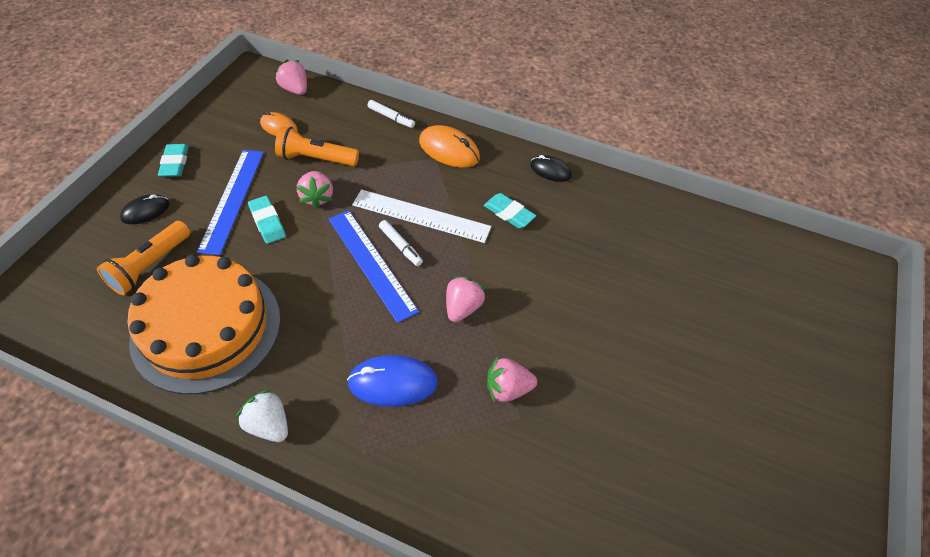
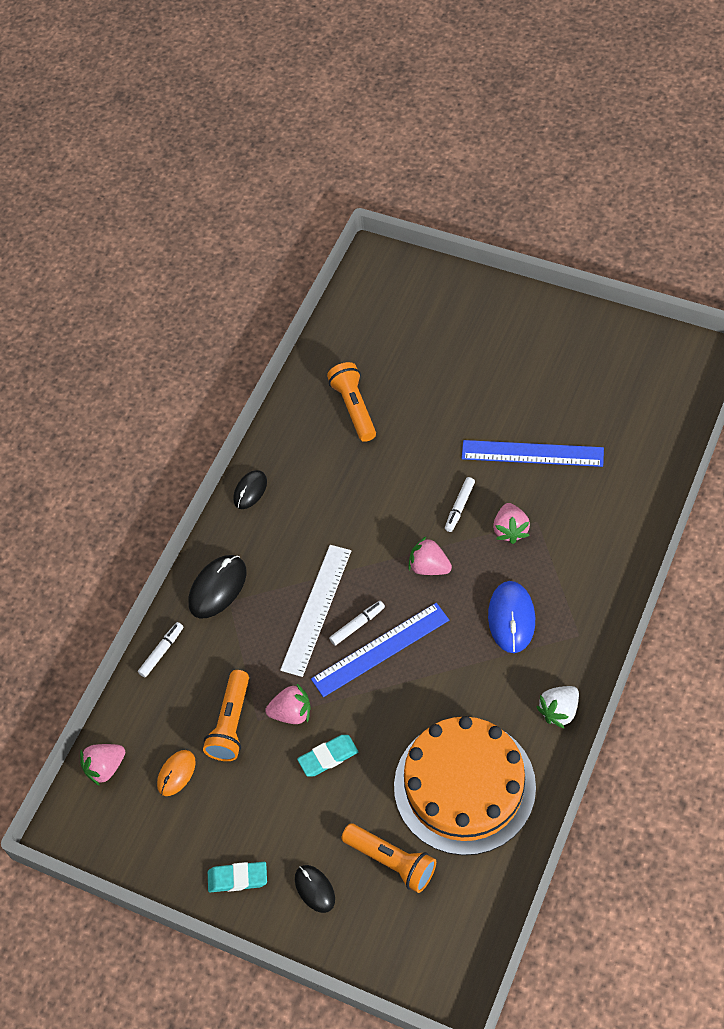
camera: 80 degrees left, 5 degrees up
(232, 199) = (295, 800): blue ruler -> blue ruler (532, 453)
(449, 150) = (218, 588): orange mouse -> black mouse
(509, 213) = (311, 529): turquoise eraser -> none
(537, 339) = (459, 507): none -> white marker
(655, 249) = (354, 408): none -> orange flashlight

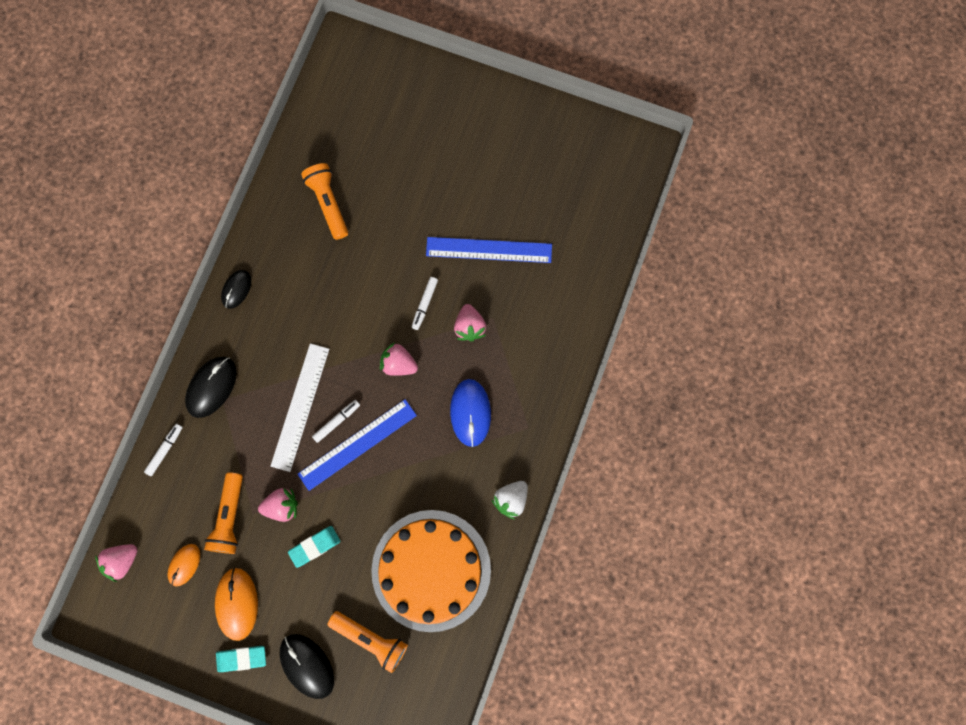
camera: 10 degrees left, 20 degrees up
(235, 817) = (237, 603): none -> orange mouse
(315, 889) = (307, 665): black mouse -> black mouse, size x1.57

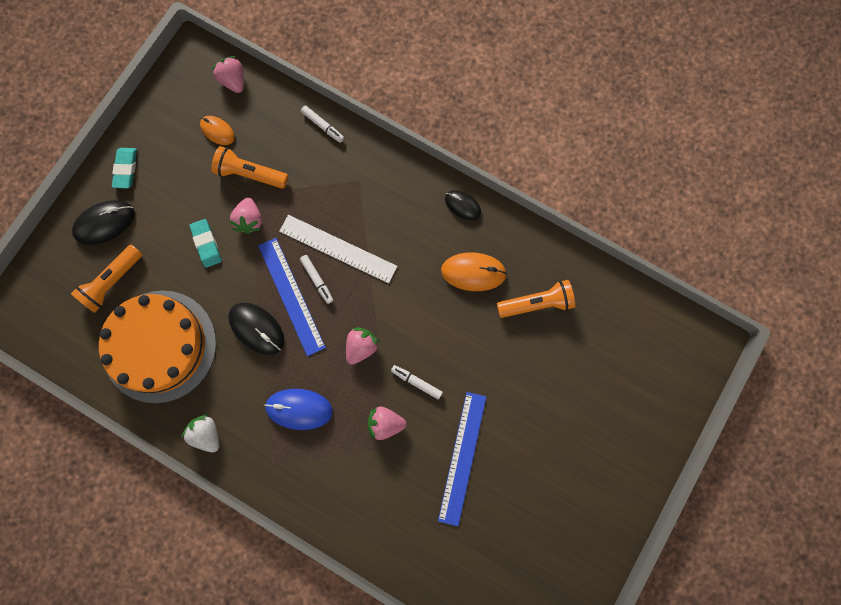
camera: 100 degrees right, 0 degrees up
(211, 387) = (372, 172): black mouse -> black mouse (257, 329)
(237, 603) = (173, 171): orange mouse -> orange mouse (473, 272)

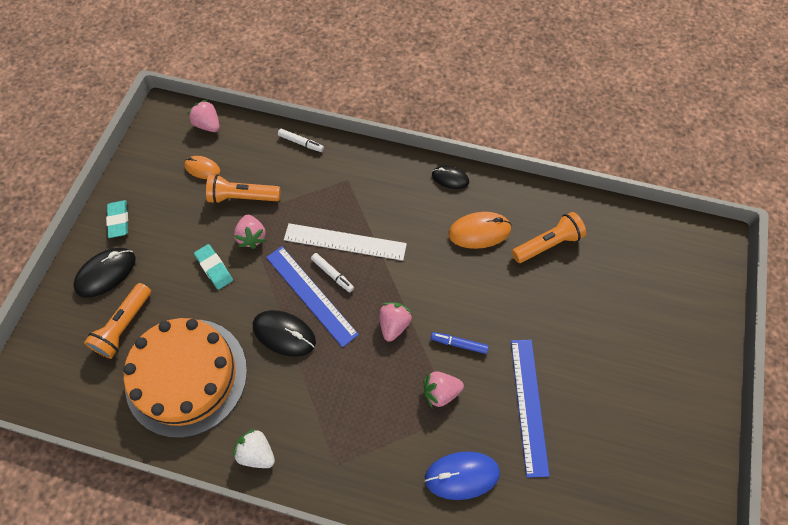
camera: 15 degrees left, 15 degrees down
(299, 409) = (348, 401): blue mouse -> blue mouse (462, 475)
(416, 382) = (459, 344): white marker -> blue marker

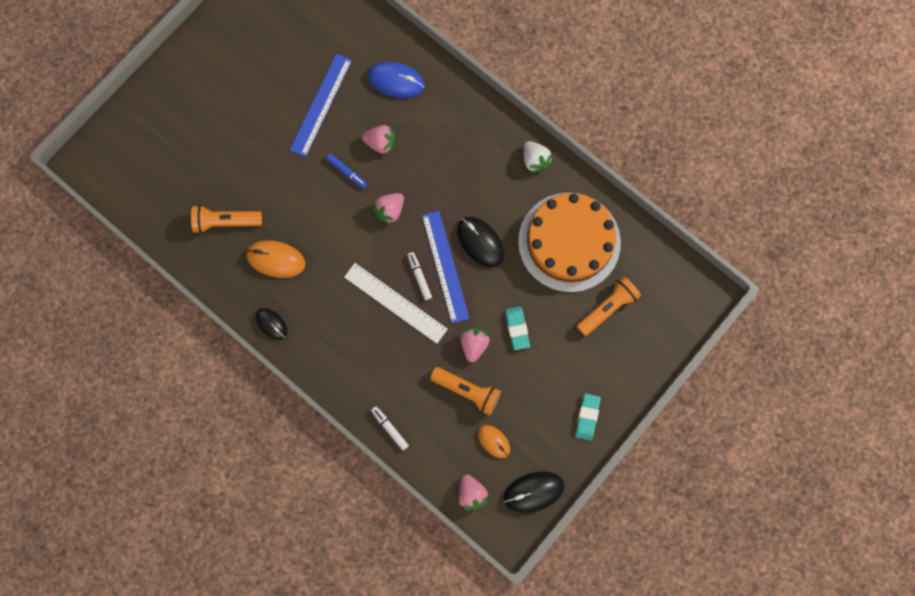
camera: 155 degrees left, 15 degrees up
(106, 273) = (611, 365): black mouse -> black mouse (533, 492)

